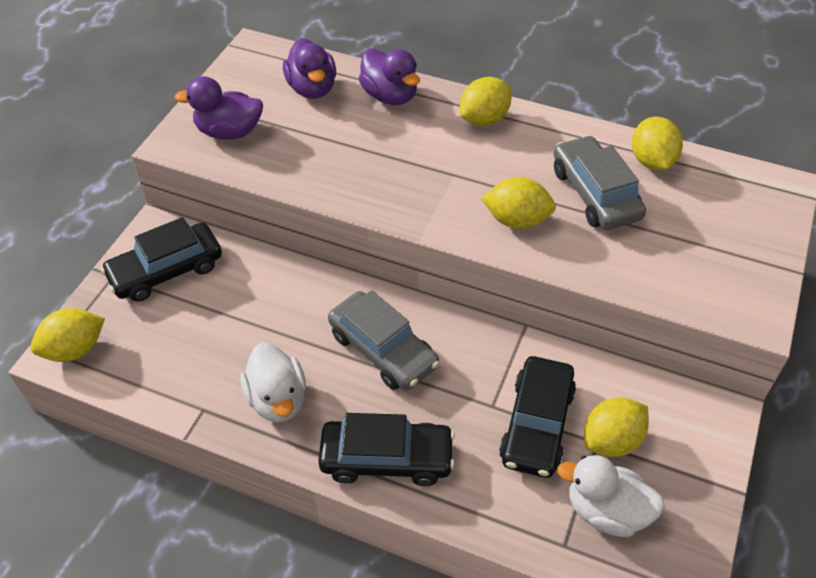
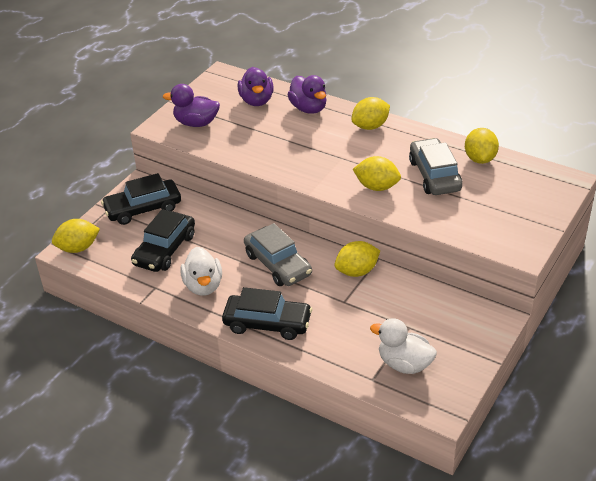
camera: 10 degrees right, 10 degrees down
(536, 424) = (370, 314): black car -> black car (165, 250)
(611, 440) = (418, 327): yellow lemon -> yellow lemon (357, 271)

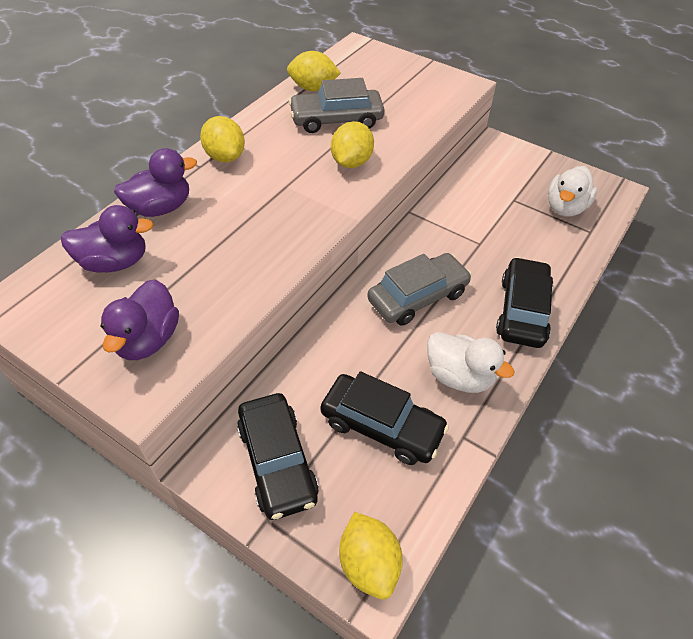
camera: 90 degrees left, 10 degrees up
(203, 286) = (459, 376): white duck -> white duck turned 45 degrees clockwise
(357, 271) = (431, 229): yellow lemon -> none

